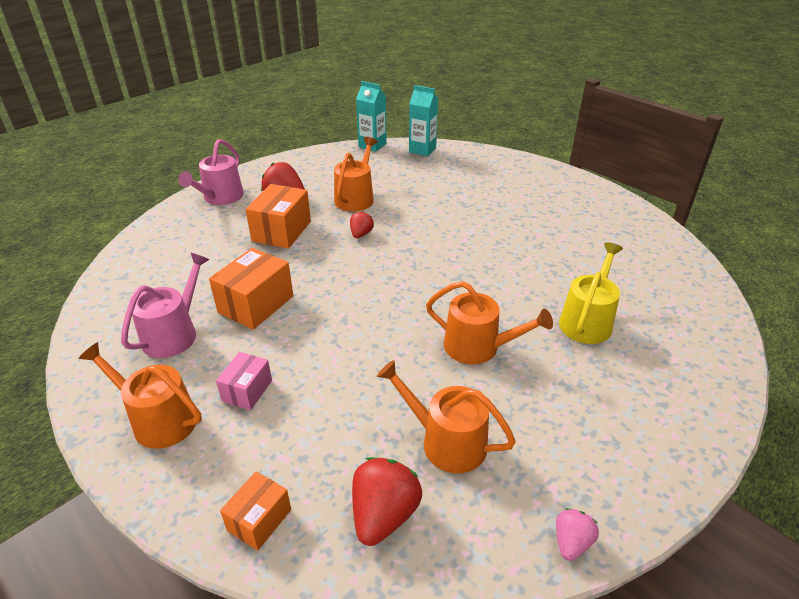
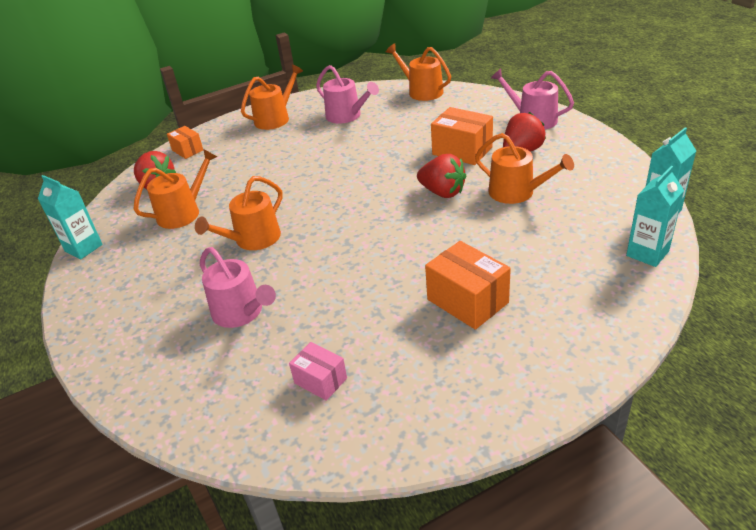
camera: 110 degrees right, 0 degrees up
(119, 276) = (422, 91): none -> orange watering can
(247, 390) = (278, 143): pink box -> pink box (320, 380)
(256, 304) = (362, 143): orange box -> orange box (467, 301)
(361, 234) = (442, 192): red strawberry -> red strawberry, size x1.75
(571, 542) = (84, 248): pink strawberry -> turquoise carton
(587, 321) = (241, 312): yellow watering can -> pink watering can

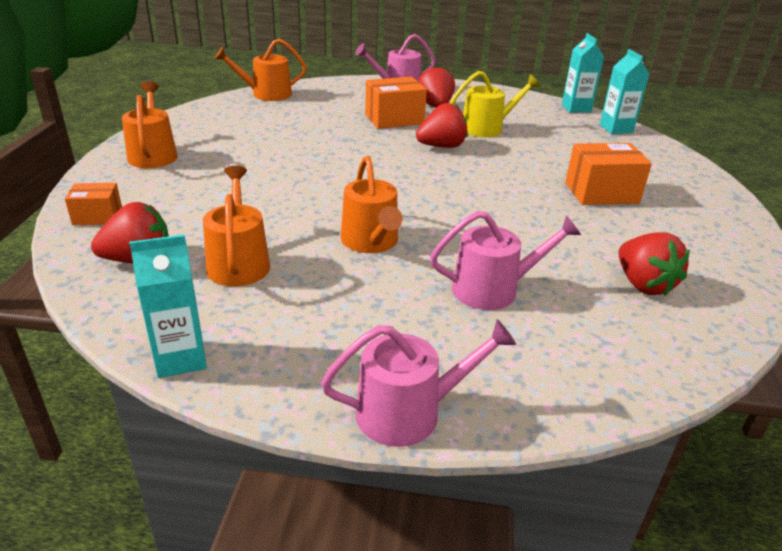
camera: 60 degrees left, 5 degrees down
(320, 380) = (643, 284): pink box -> red strawberry
(347, 116) = (234, 129): pink watering can -> pink watering can (408, 412)
(516, 192) = (487, 128): orange watering can -> yellow watering can

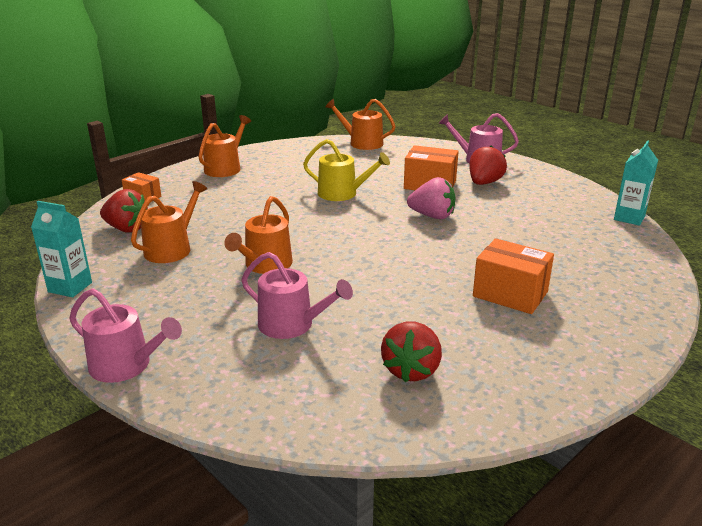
camera: 40 degrees right, 5 degrees down
(441, 146) = (432, 216): red strawberry -> pink strawberry
(487, 128) = (500, 212): yellow watering can -> yellow watering can (342, 193)
(616, 128) = (638, 247): turquoise carton -> none

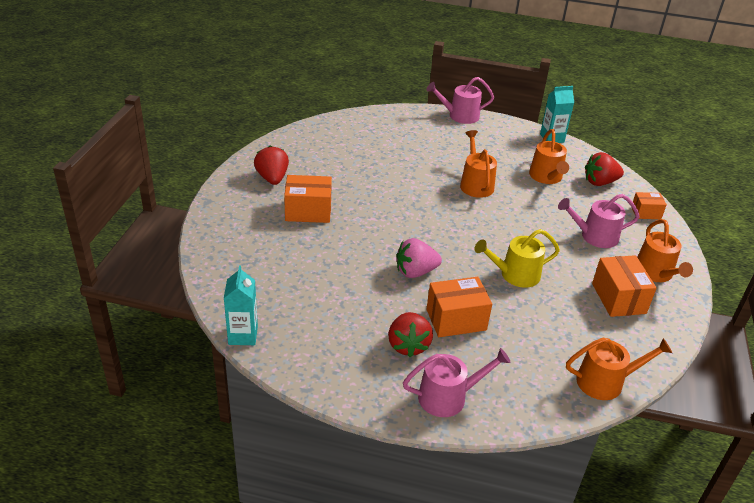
camera: 145 degrees right, 10 degrees up
(282, 165) = (618, 298): none -> orange box
(292, 325) = (413, 154): pink watering can -> pink watering can (594, 236)
(411, 370) = (332, 150): red strawberry -> red strawberry (272, 178)

